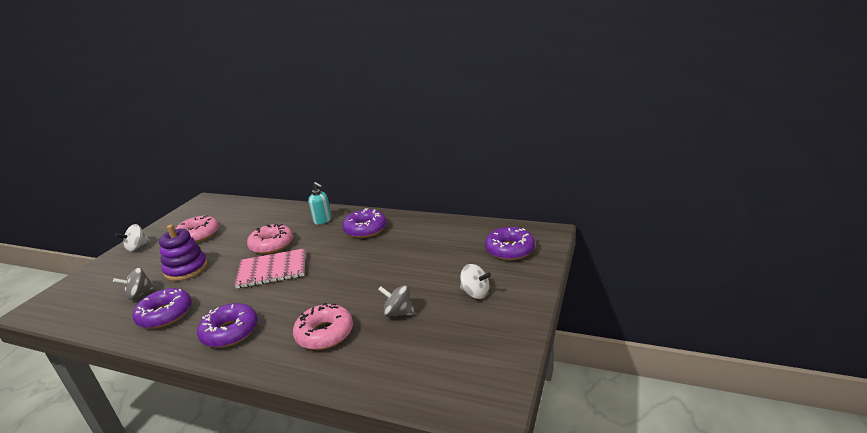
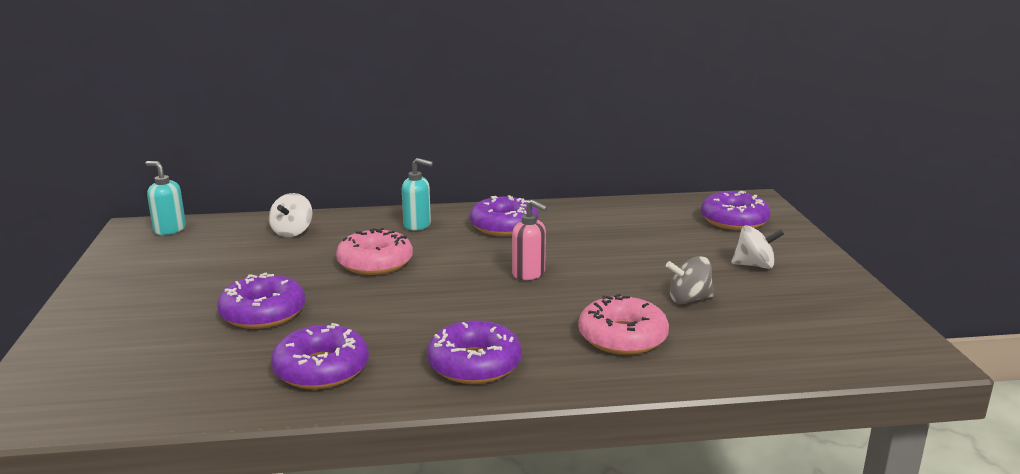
camera: 30 degrees left, 5 degrees down
(137, 247) = (100, 303): white spinning top -> white spinning top (292, 232)
(139, 294) = (223, 357): grey spinning top -> none
(186, 269) = (263, 313): purple stacking toy -> purple donut
(198, 235) = (209, 270): pink donut -> none
(214, 204) = (169, 230): none -> turquoise soap dispenser
(272, 270) = (427, 289): pink notebook -> none
(335, 270) = (529, 274): none -> pink soap dispenser

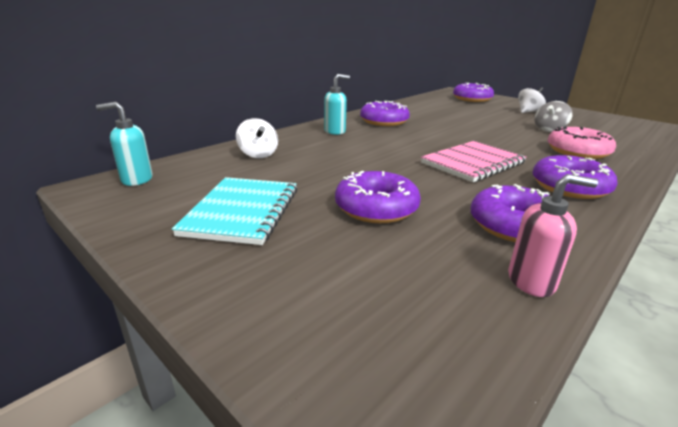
camera: 40 degrees left, 5 degrees up
(177, 280) = (242, 211): none -> turquoise notebook
(375, 263) = (365, 155): pink donut -> none
(454, 306) = (473, 163): none -> pink notebook
(529, 274) = (460, 138): pink soap dispenser -> pink soap dispenser (531, 281)

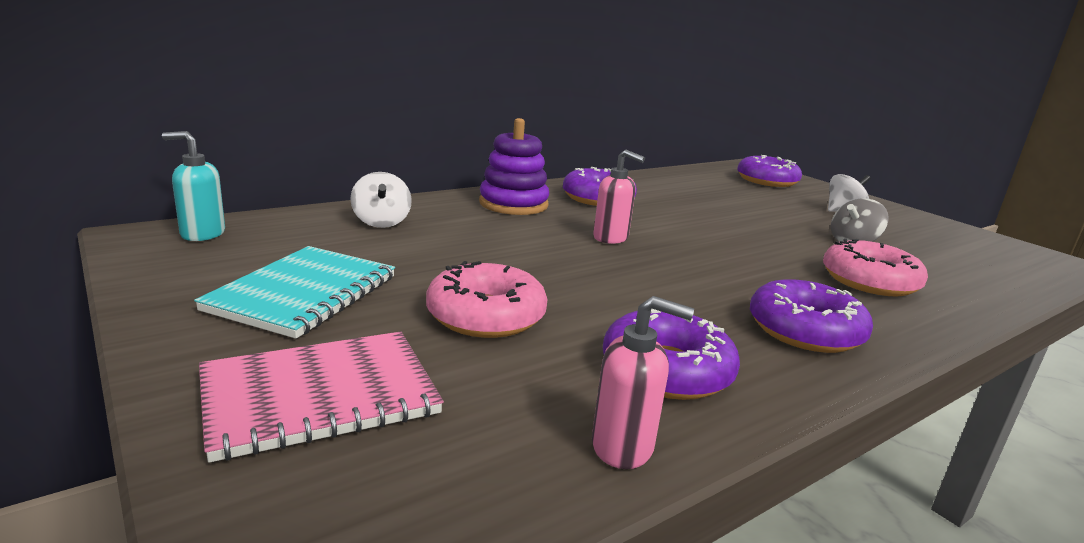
camera: 10 degrees right, 5 degrees down
(335, 131) = (513, 204): turquoise soap dispenser -> purple stacking toy
(376, 208) = (486, 315): purple donut -> pink donut
(412, 145) = (611, 238): none -> pink soap dispenser
(473, 163) = (682, 275): pink notebook -> pink notebook (319, 395)

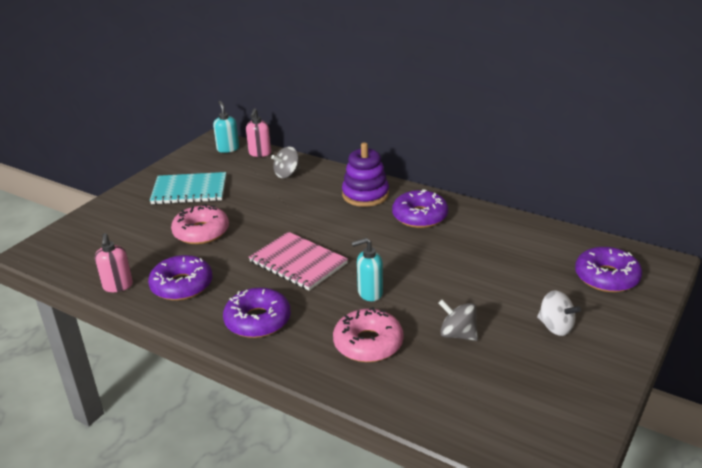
camera: 70 degrees right, 10 degrees up
(319, 395) = (118, 223): pink notebook -> pink notebook (298, 263)
(381, 222) = (287, 174): white spinning top -> grey spinning top
(611, 238) = (341, 238): pink soap dispenser -> pink soap dispenser (260, 153)
(756, 255) = (369, 293): none -> turquoise soap dispenser

